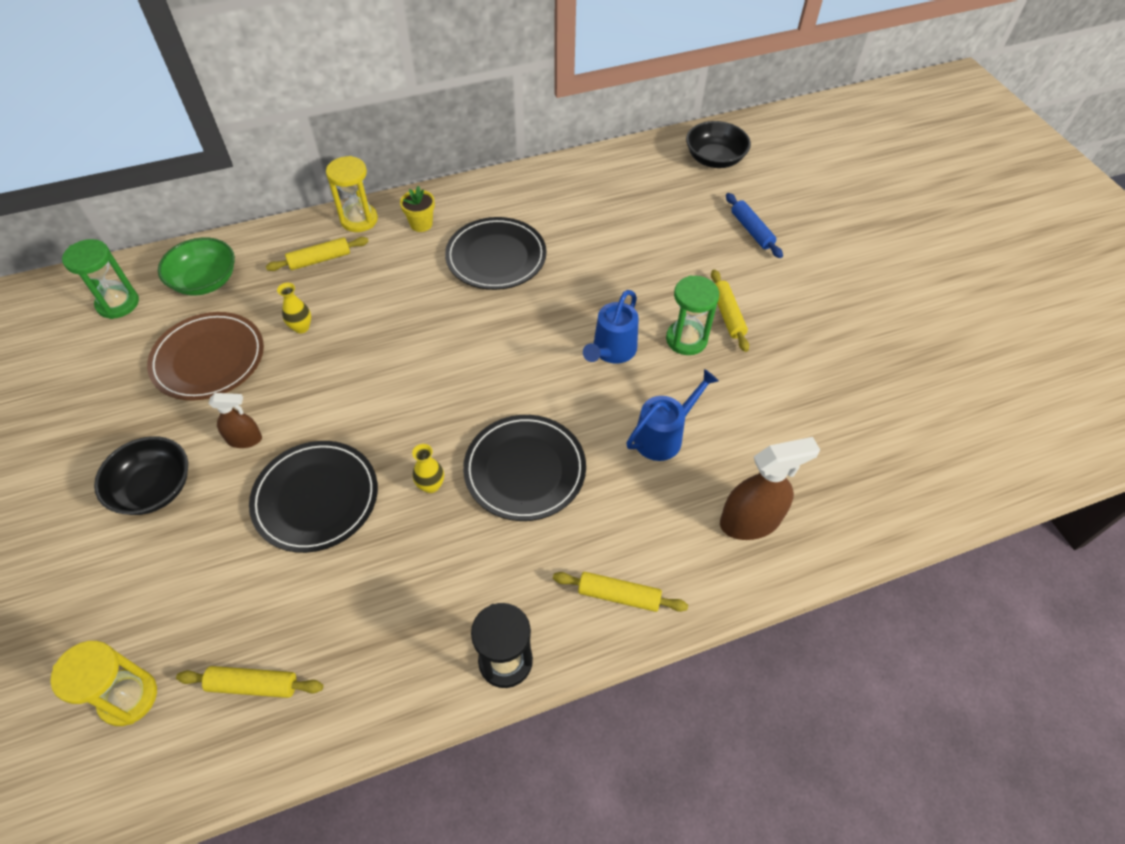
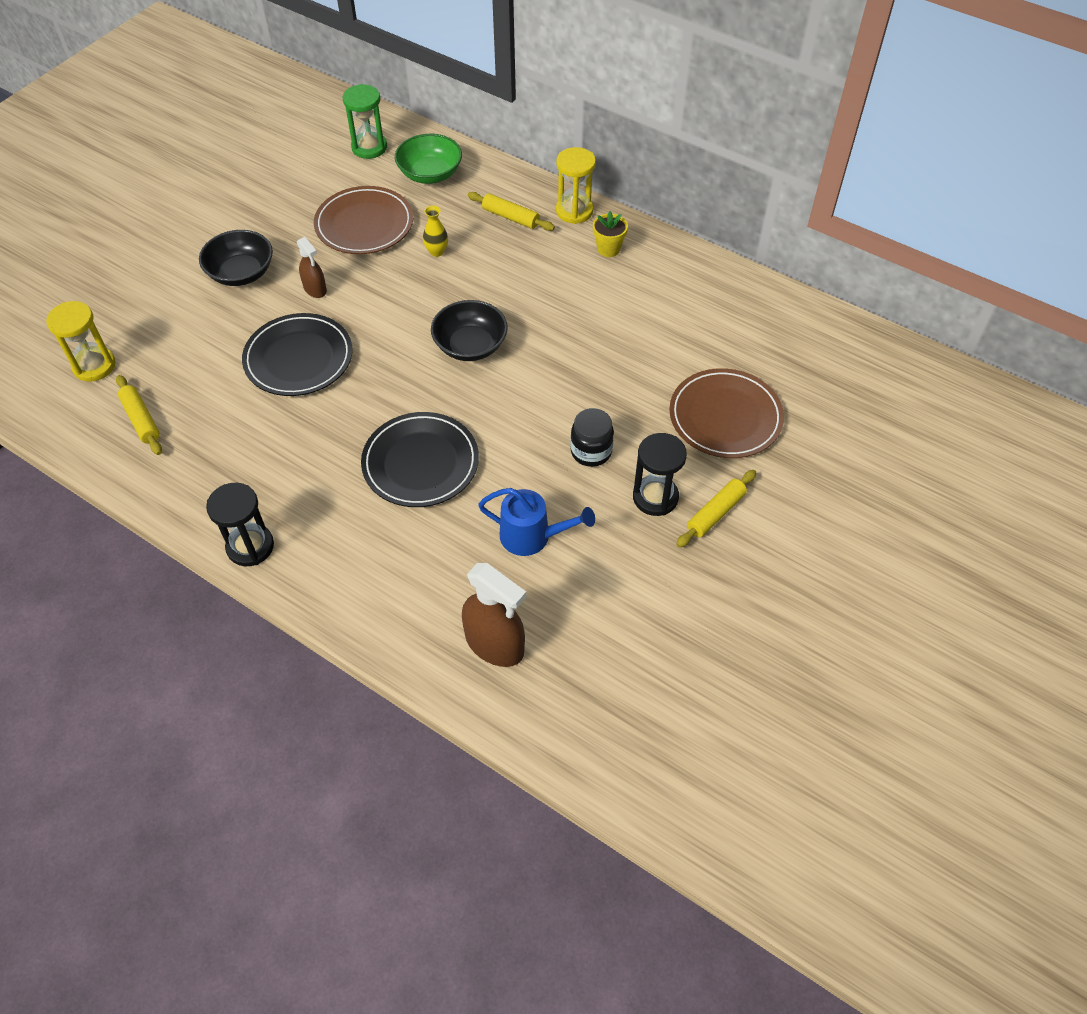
camera: 55 degrees right, 0 degrees up
(431, 485) = (360, 415): yellow vase -> none
(496, 257) = (620, 316): black plate -> none
(611, 351) = (591, 451): blue watering can -> black jar
(618, 595) = (354, 587): yellow rolling pin -> none
(646, 258) = (725, 417): none -> brown plate
(686, 339) = (655, 497): green hourglass -> black hourglass
(714, 159) = (919, 397): black bowl -> black bowl (470, 345)
(751, 230) = (848, 477): blue rolling pin -> none

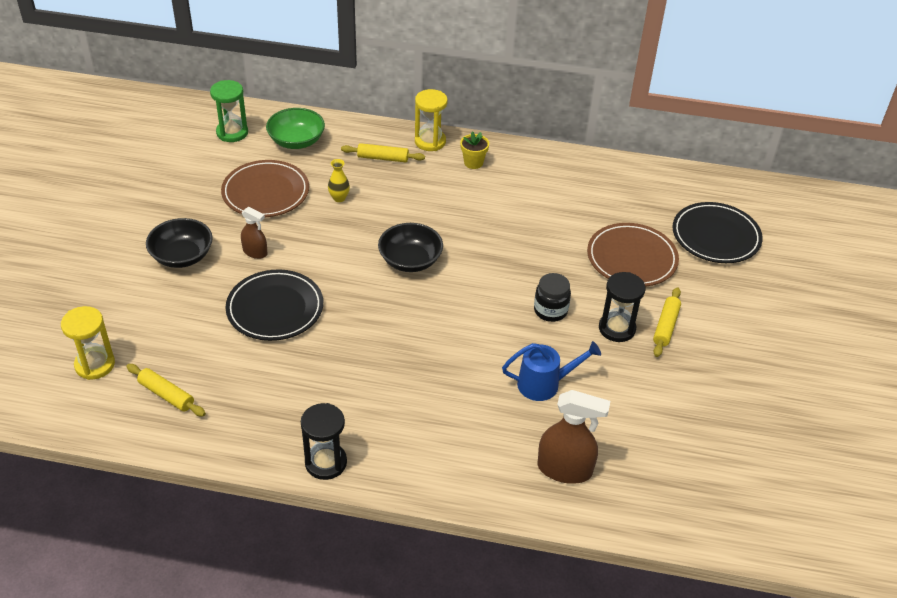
camera: 25 degrees left, 10 degrees down
(420, 463) = (425, 357): black plate -> black plate (715, 236)

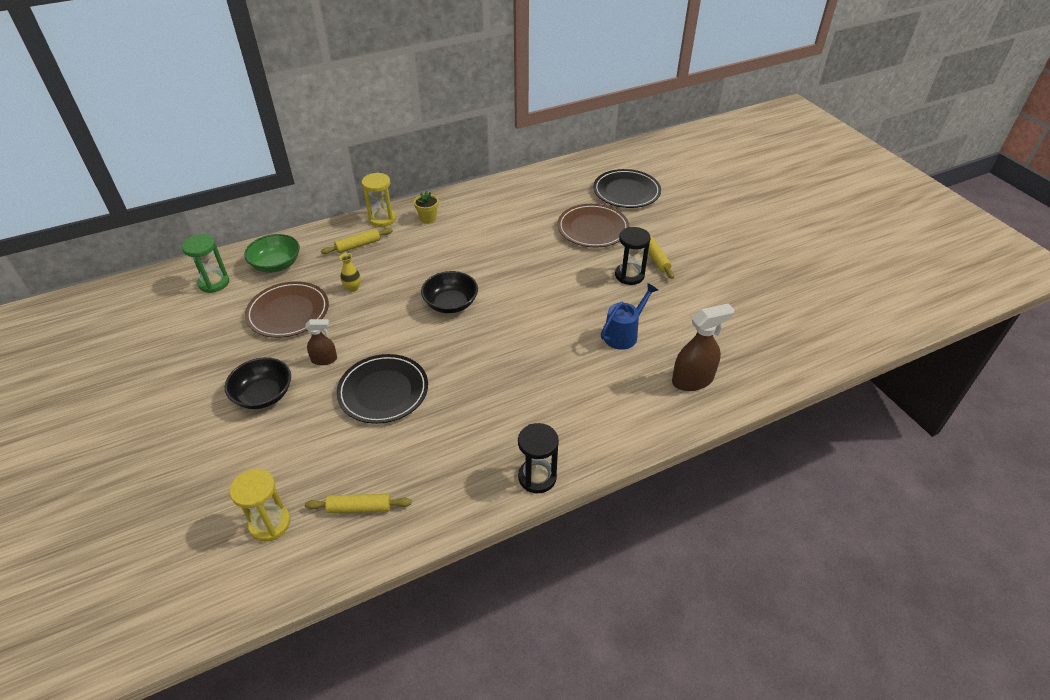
camera: 35 degrees left, 0 degrees up
(550, 310) = (578, 286): black jar -> none

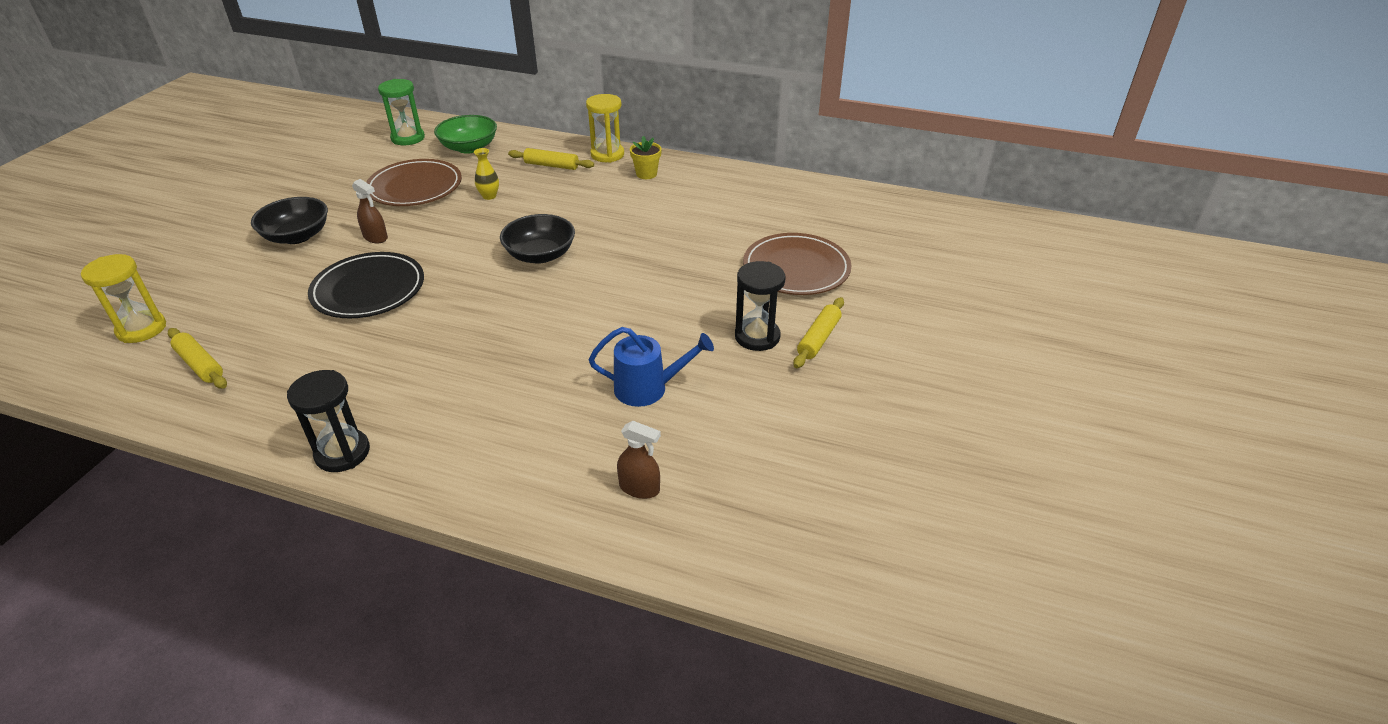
camera: 45 degrees right, 5 degrees down
(626, 192) = (902, 254): black plate -> none
(692, 380) = (639, 488): brown spray bottle -> brown spray bottle, size x0.58

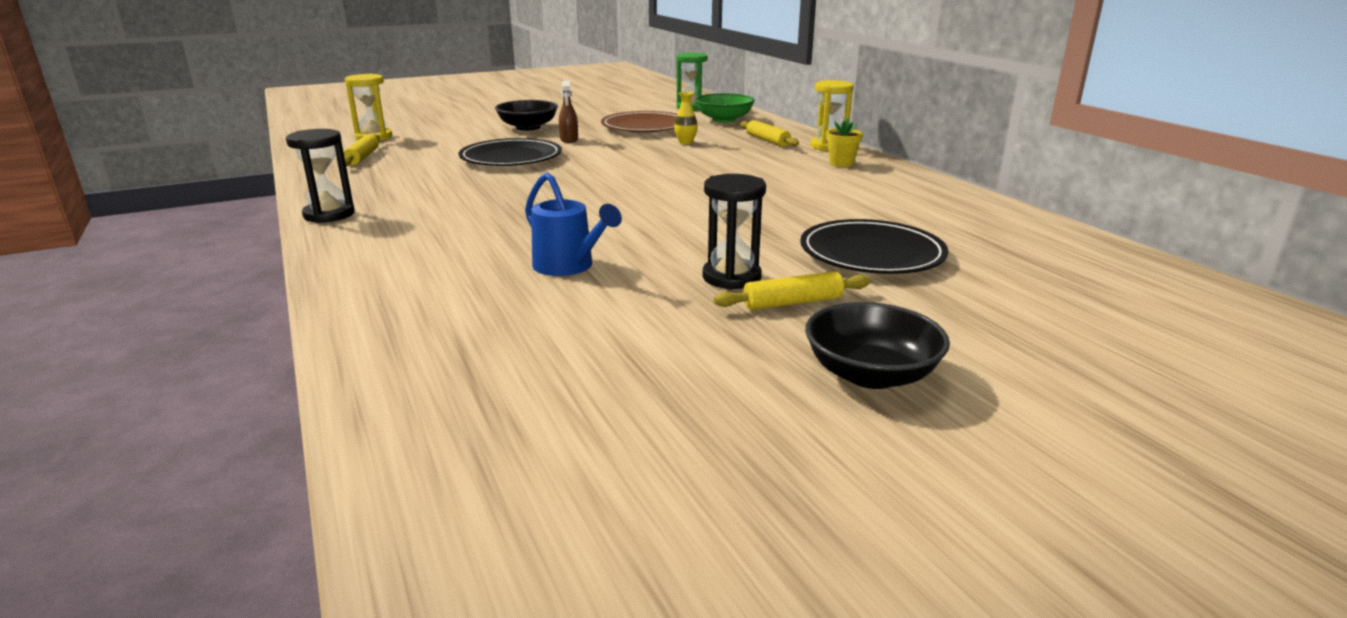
camera: 45 degrees right, 15 degrees down
(540, 255) = (655, 177): black bowl -> black bowl (870, 374)
(639, 488) = (430, 313): brown spray bottle -> none
(796, 268) = (871, 254): brown plate -> black plate

